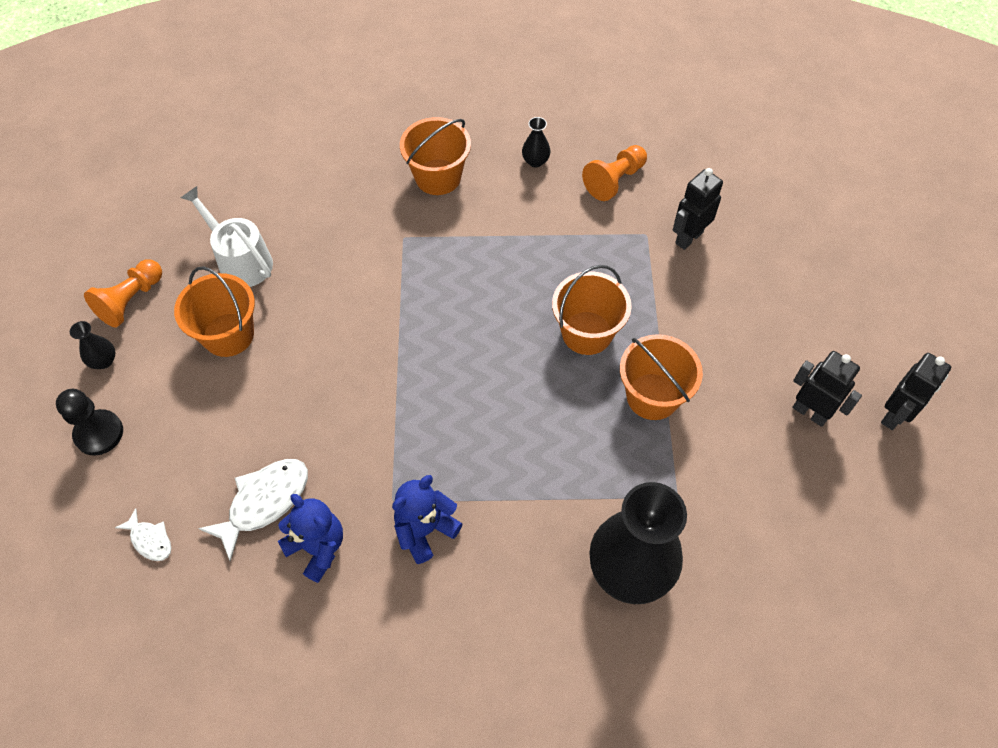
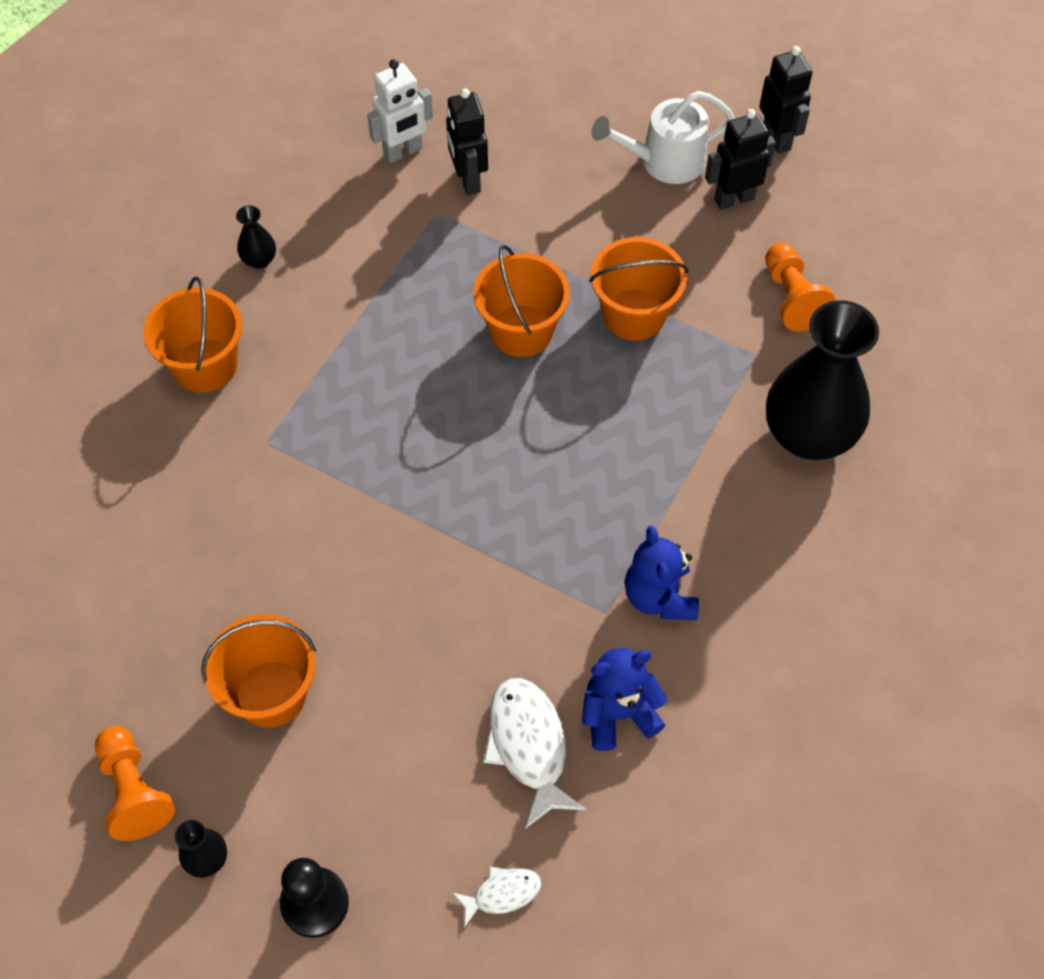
camera: 60 degrees left, 0 degrees up
(241, 261) = (168, 634): white watering can -> white watering can (665, 161)
(614, 180) = (345, 203): orange pawn -> orange pawn (792, 298)
(681, 190) = (403, 152): none -> white robot

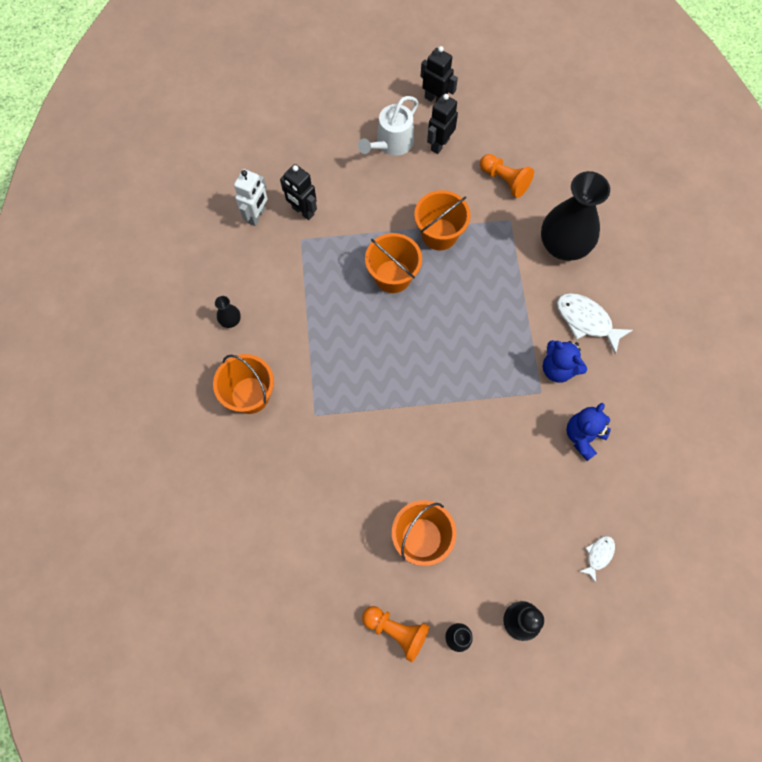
camera: 35 degrees left, 10 degrees up
(529, 746) = (557, 479): white fish -> white fish (586, 321)

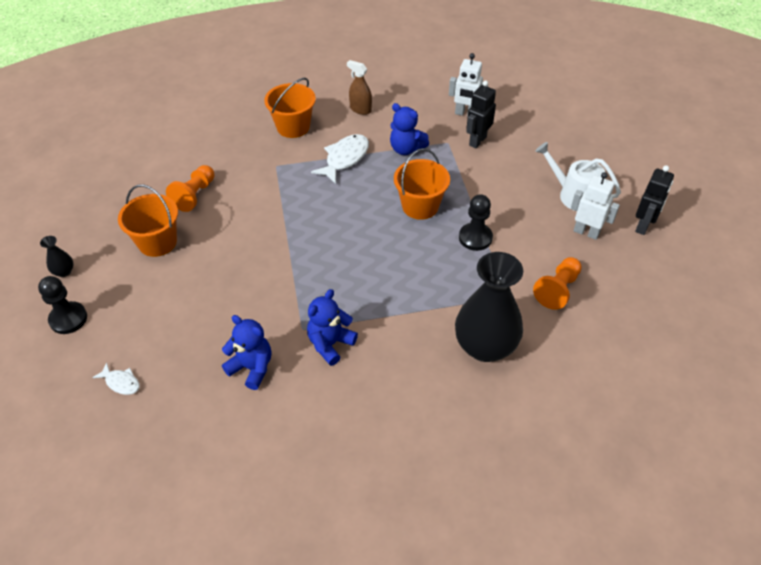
camera: 85 degrees right, 20 degrees down
(230, 320) = (360, 109): black vase -> brown spray bottle
(306, 280) = (406, 149): none -> blue teddy bear
(396, 631) = (78, 231): orange pawn -> orange pawn (195, 195)
(439, 144) = (586, 232): black robot -> white robot
(439, 234) = (475, 238): orange bucket -> black pawn
(586, 321) = (391, 370): white fish -> white fish (345, 158)

